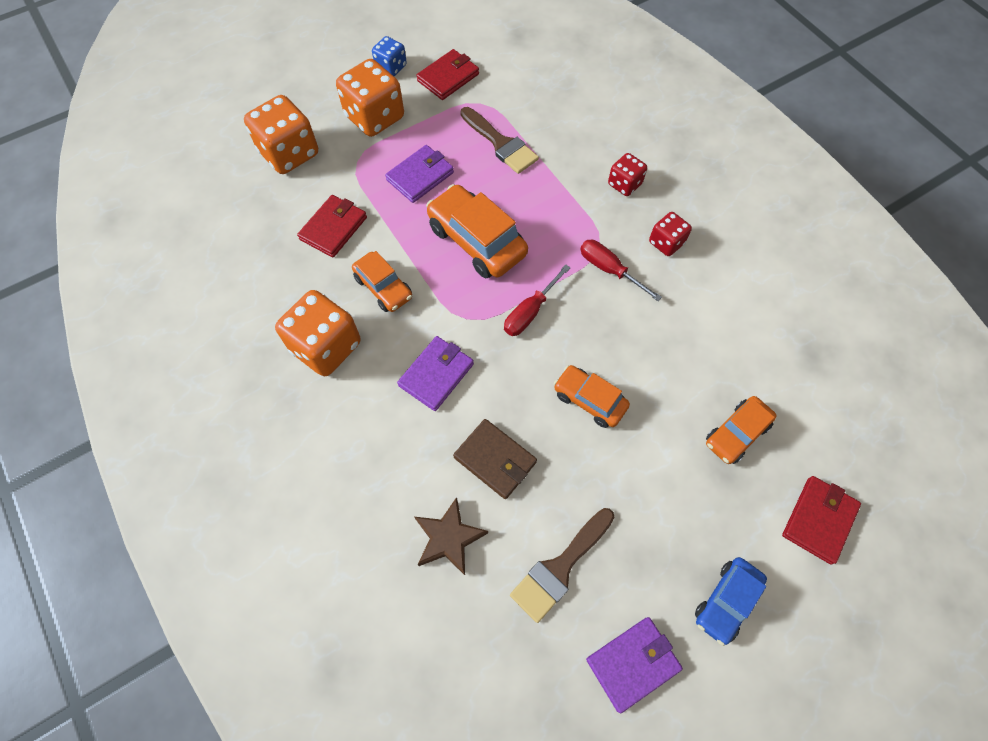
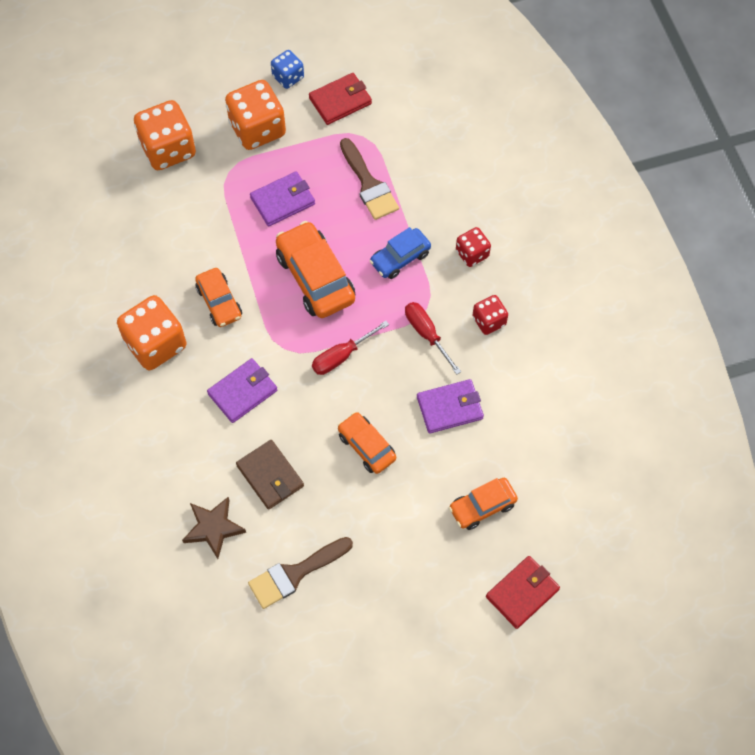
camera: 15 degrees right, 0 degrees up
(333, 228) = (189, 234): red wallet -> none
(632, 663) = (327, 657): purple wallet -> purple wallet (449, 408)
(726, 601) = (419, 633): blue car -> blue car (400, 258)

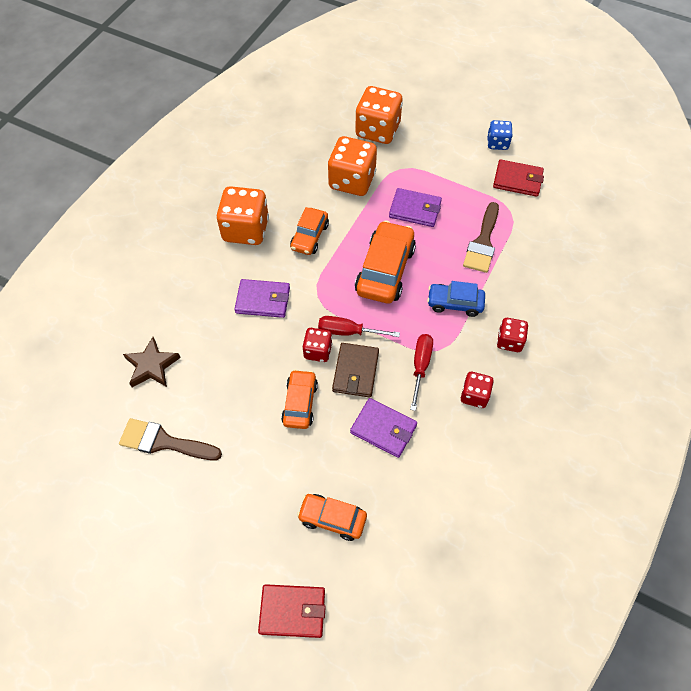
camera: 45 degrees right, 5 degrees down
(257, 129) = (445, 158): orange dice -> orange dice (352, 181)
(270, 476) = (220, 365): brown wallet -> brown wallet (355, 371)
(335, 393) = (317, 351): none -> red dice

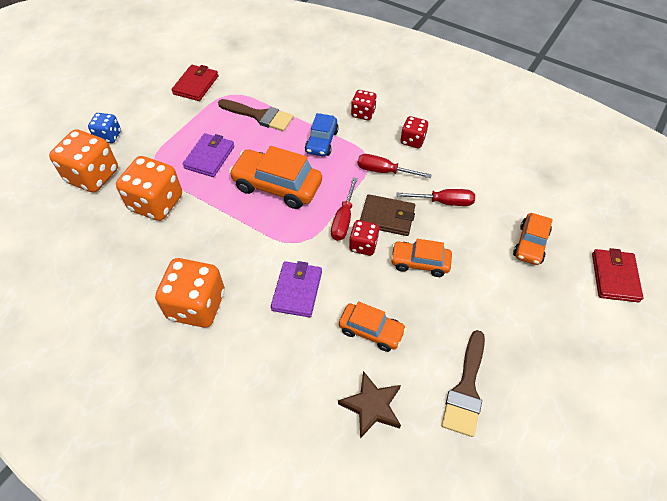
camera: 85 degrees left, 5 degrees down
(309, 237) = (221, 244): orange car -> orange car (371, 331)
(383, 429) = (444, 202): purple wallet -> red screwdriver
(497, 143) = (147, 91): blue dice -> blue dice (108, 136)

